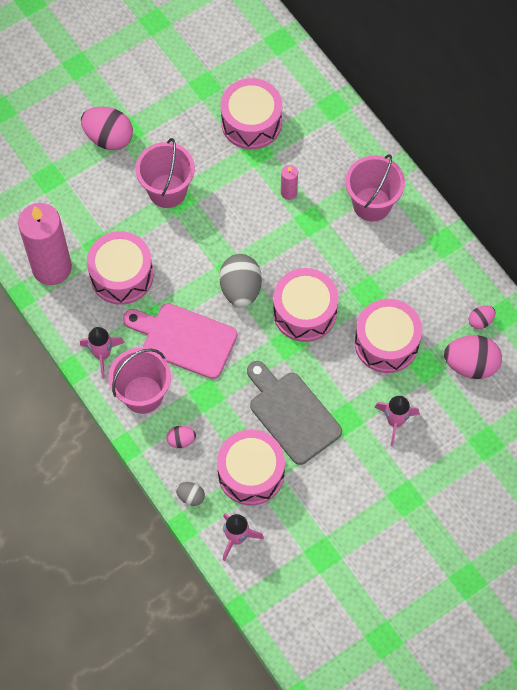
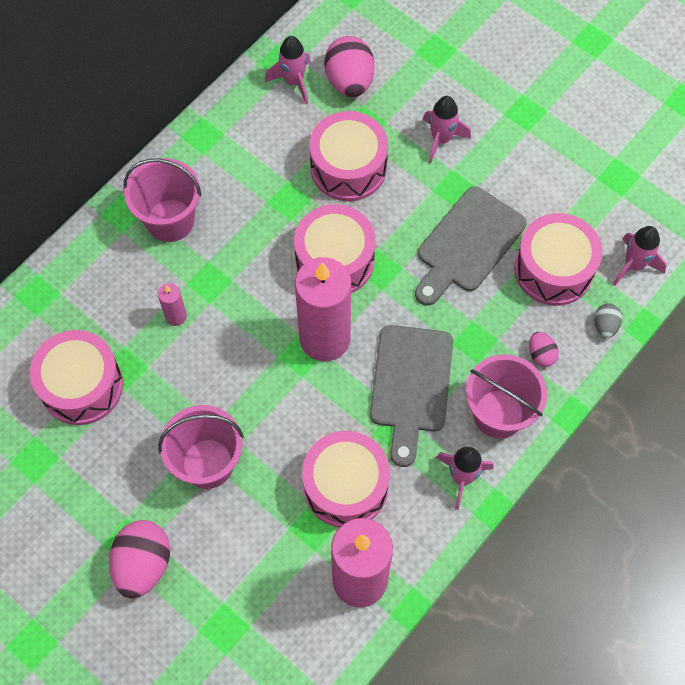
camera: 105 degrees left, 0 degrees up
(184, 339) = (411, 385): pink cutting board -> grey cutting board
(240, 289) = (325, 338): grey egg -> pink candle
(480, 321) = (293, 82): pink egg -> pink rocket

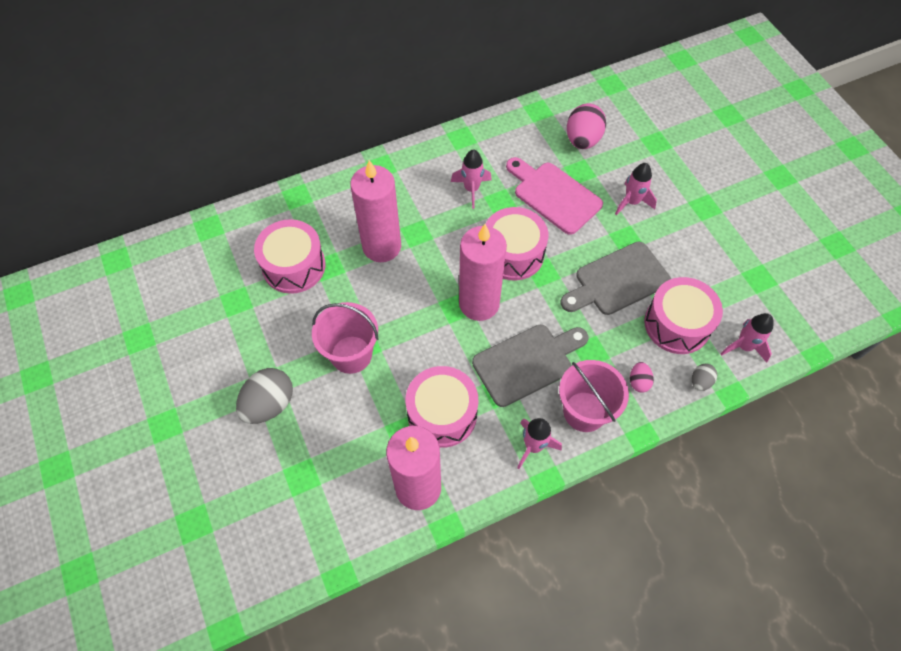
camera: 25 degrees right, 5 degrees down
(143, 564) = (269, 404): pink egg -> grey egg
(170, 220) = (411, 183): pink bucket -> none
(176, 316) = (382, 246): pink candle -> pink candle, size x2.35
(293, 82) = (542, 126): pink rocket -> pink rocket (471, 189)
(348, 167) = (554, 195): pink drum -> pink cutting board
(411, 385) = (527, 362): grey cutting board -> grey cutting board turned 150 degrees counterclockwise

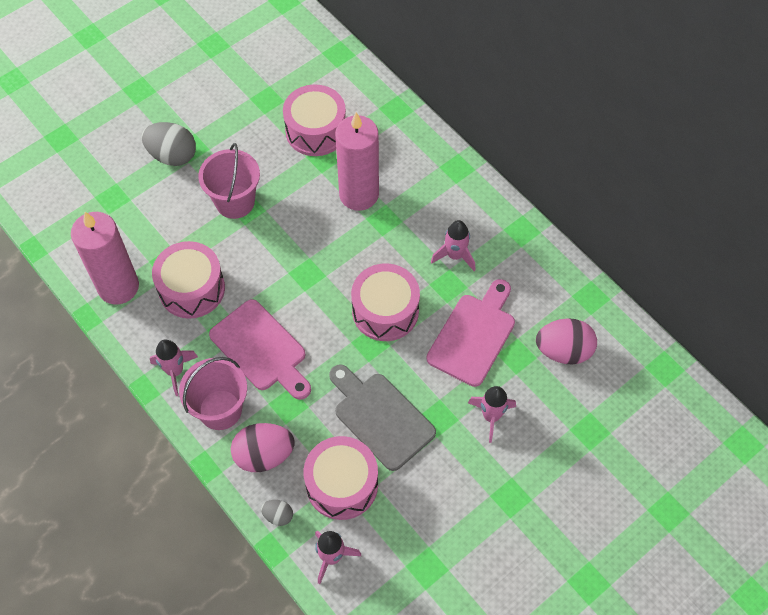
camera: 75 degrees right, 0 degrees up
(479, 303) = (317, 293): pink candle -> none
(527, 362) = (261, 349): grey cutting board -> pink cutting board
(638, 382) = (264, 455): pink egg -> pink egg, size x1.98

